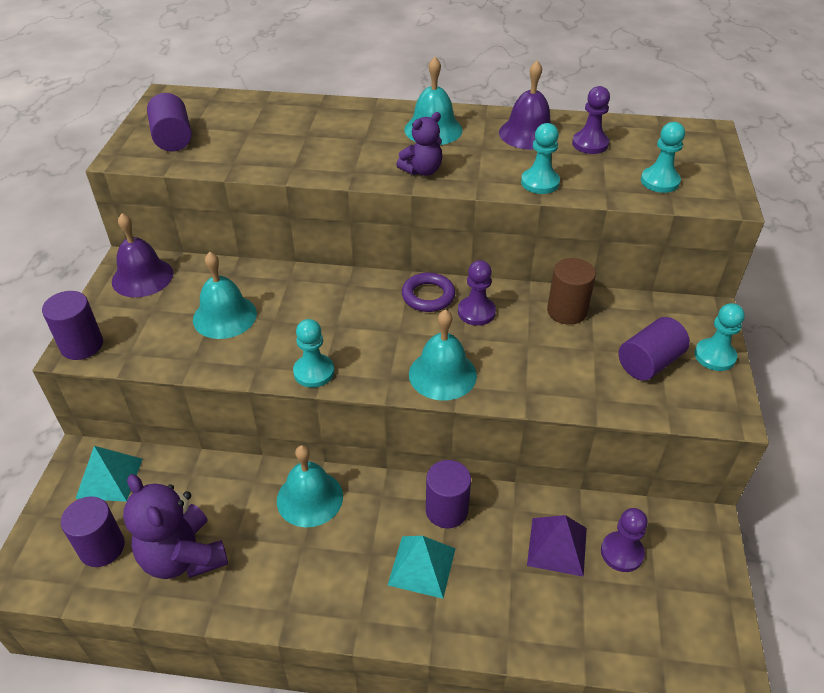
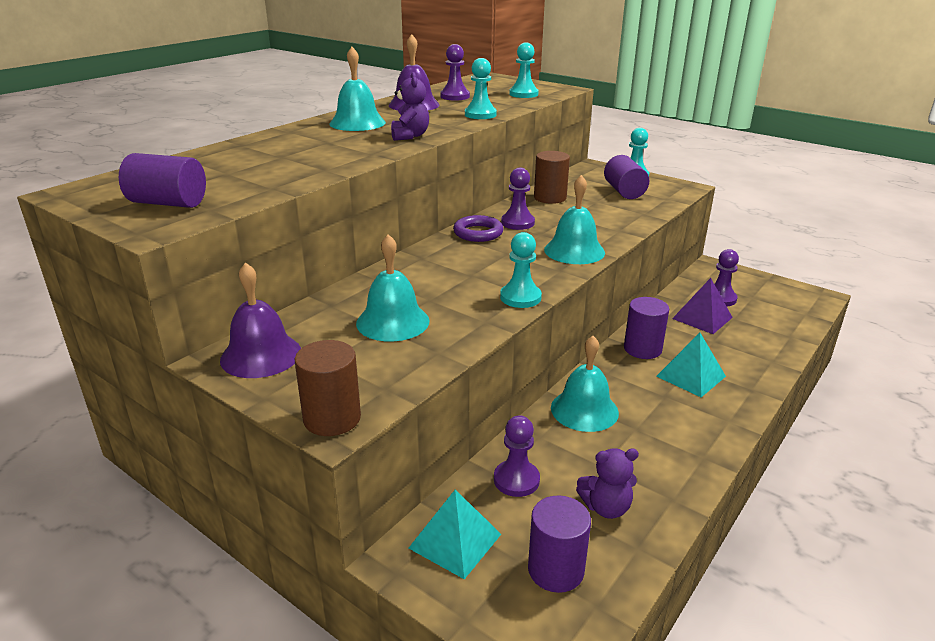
camera: 60 degrees left, 15 degrees down
(82, 345) = (332, 418): purple cylinder -> brown cylinder
(183, 557) = (606, 507): purple teddy bear -> purple teddy bear, size x0.58
(190, 487) = (516, 480): none -> purple pawn

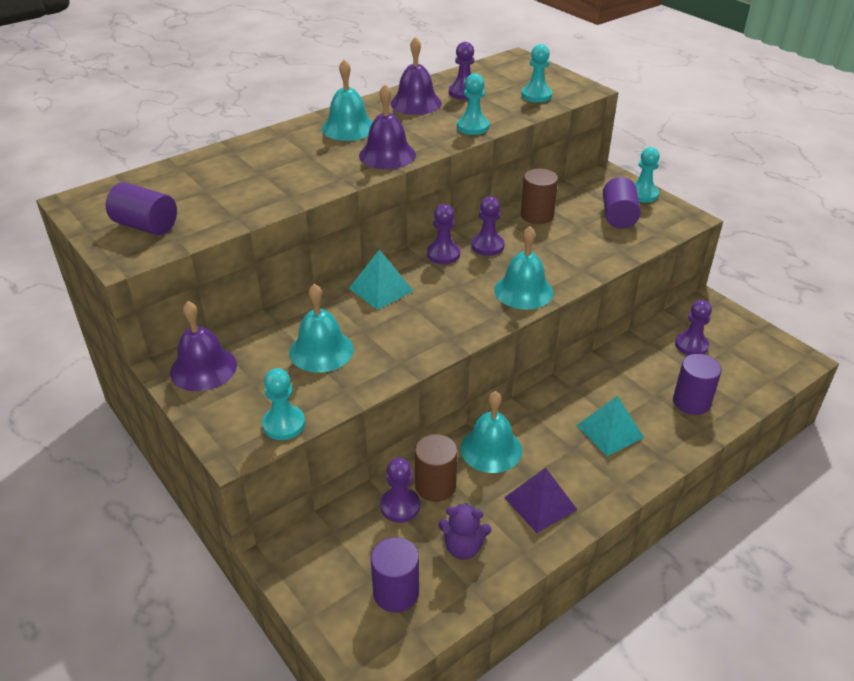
camera: 15 degrees right, 10 degrees up
(332, 418) = (235, 442): brown cylinder -> brown cylinder (435, 486)
(409, 136) = (387, 155): purple teddy bear -> purple bell
(455, 541) = (328, 550): turquoise pyramid -> turquoise pyramid (381, 289)
(478, 233) = (443, 254): purple ring -> purple pawn
(520, 297) = (444, 341): turquoise pawn -> turquoise pawn (284, 424)
(642, 349) = (579, 392): purple cylinder -> purple cylinder (691, 402)
(702, 318) = (659, 366): purple pyramid -> purple pyramid (540, 503)

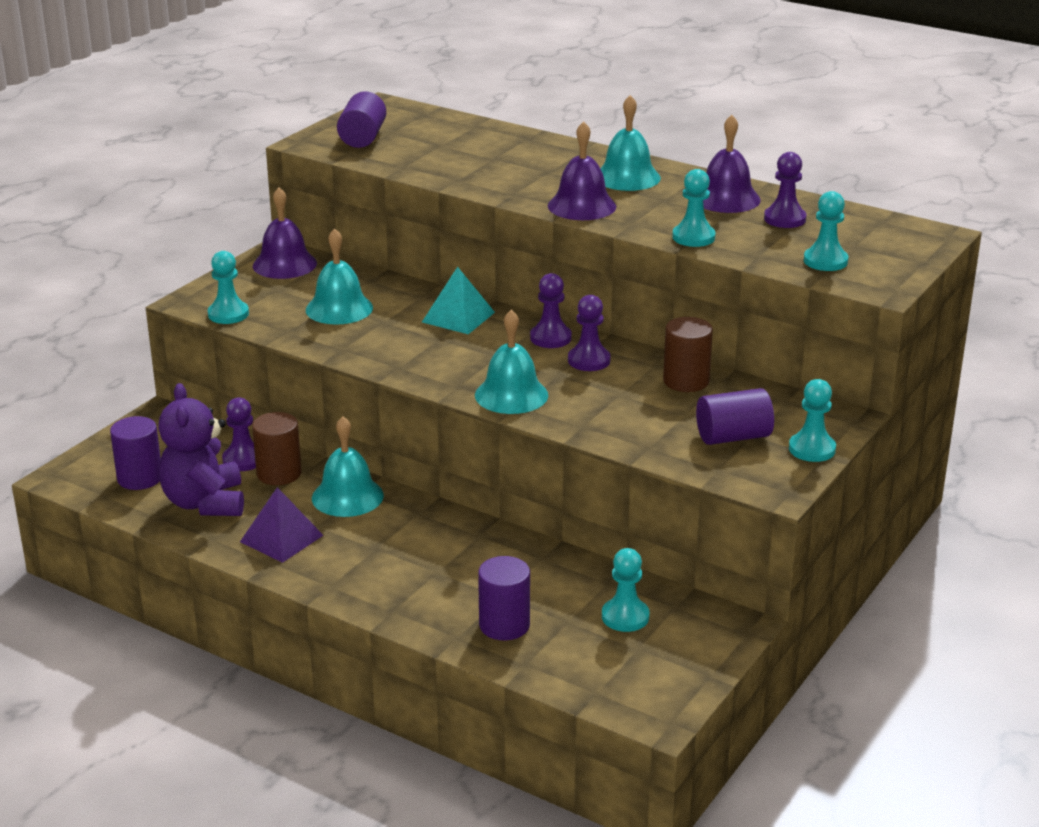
camera: 70 degrees right, 10 degrees down
(463, 547) = (205, 503): purple teddy bear -> purple teddy bear, size x1.72
(609, 431) = (416, 569): turquoise pyramid -> none
(691, 345) = (625, 617): purple pawn -> turquoise pawn

